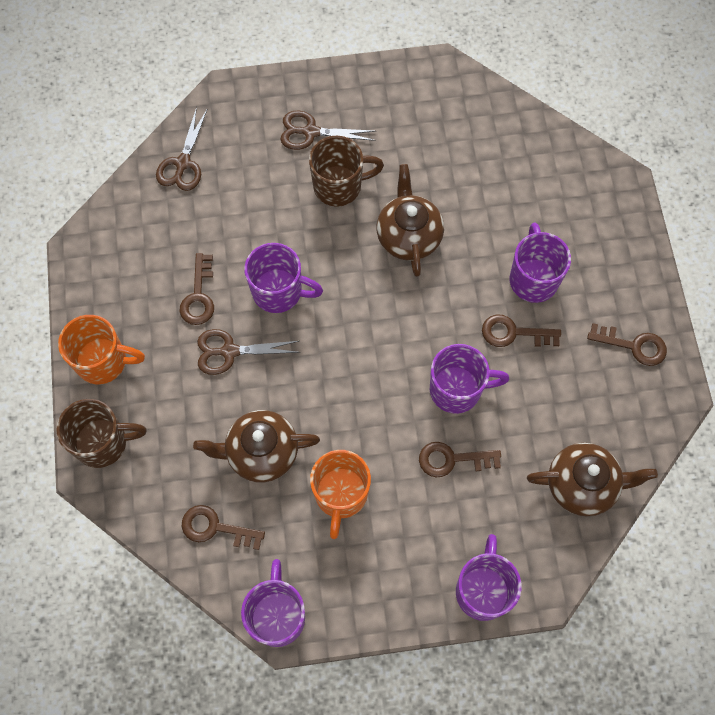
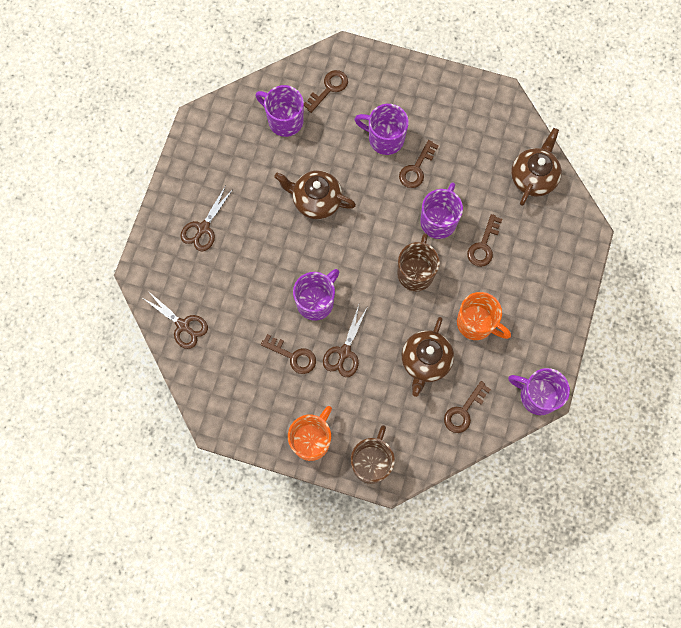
camera: 65 degrees left, 5 degrees up
(339, 186) = (256, 228): brown mug -> brown mug (416, 272)
(483, 590) = (573, 266): purple mug -> purple mug (284, 120)
(633, 345) = (458, 103): brown key -> brown key (329, 88)

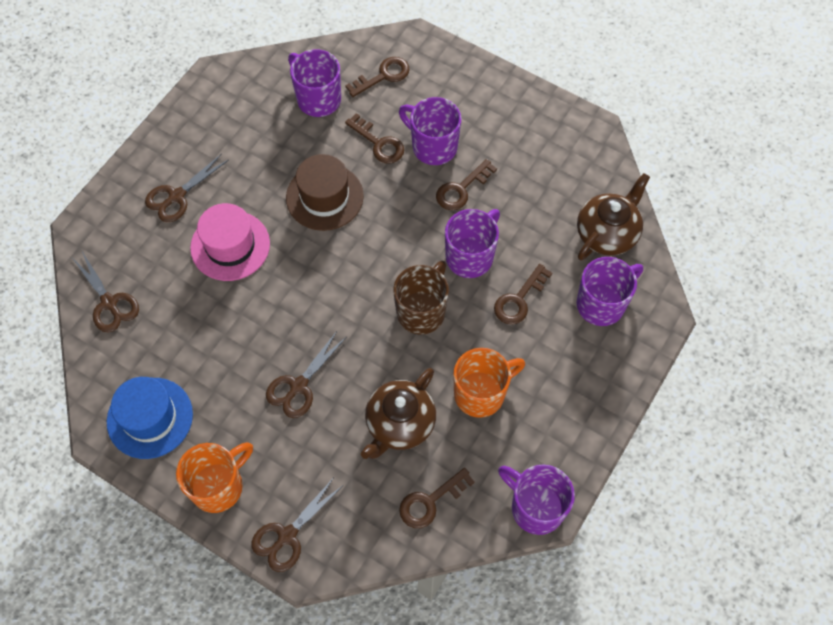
camera: 15 degrees right, 10 degrees down
(245, 404) = (150, 418): none -> blue hat
(258, 257) = (230, 246): none -> pink hat
(293, 356) = (232, 374): brown key -> brown key (379, 143)
(316, 200) = (324, 197): brown teapot -> brown hat
(316, 301) = (284, 315): purple mug -> purple mug (602, 304)
(371, 462) = (287, 536): brown mug -> brown scissors
(476, 323) = (481, 393): orange mug -> orange mug turned 75 degrees counterclockwise

